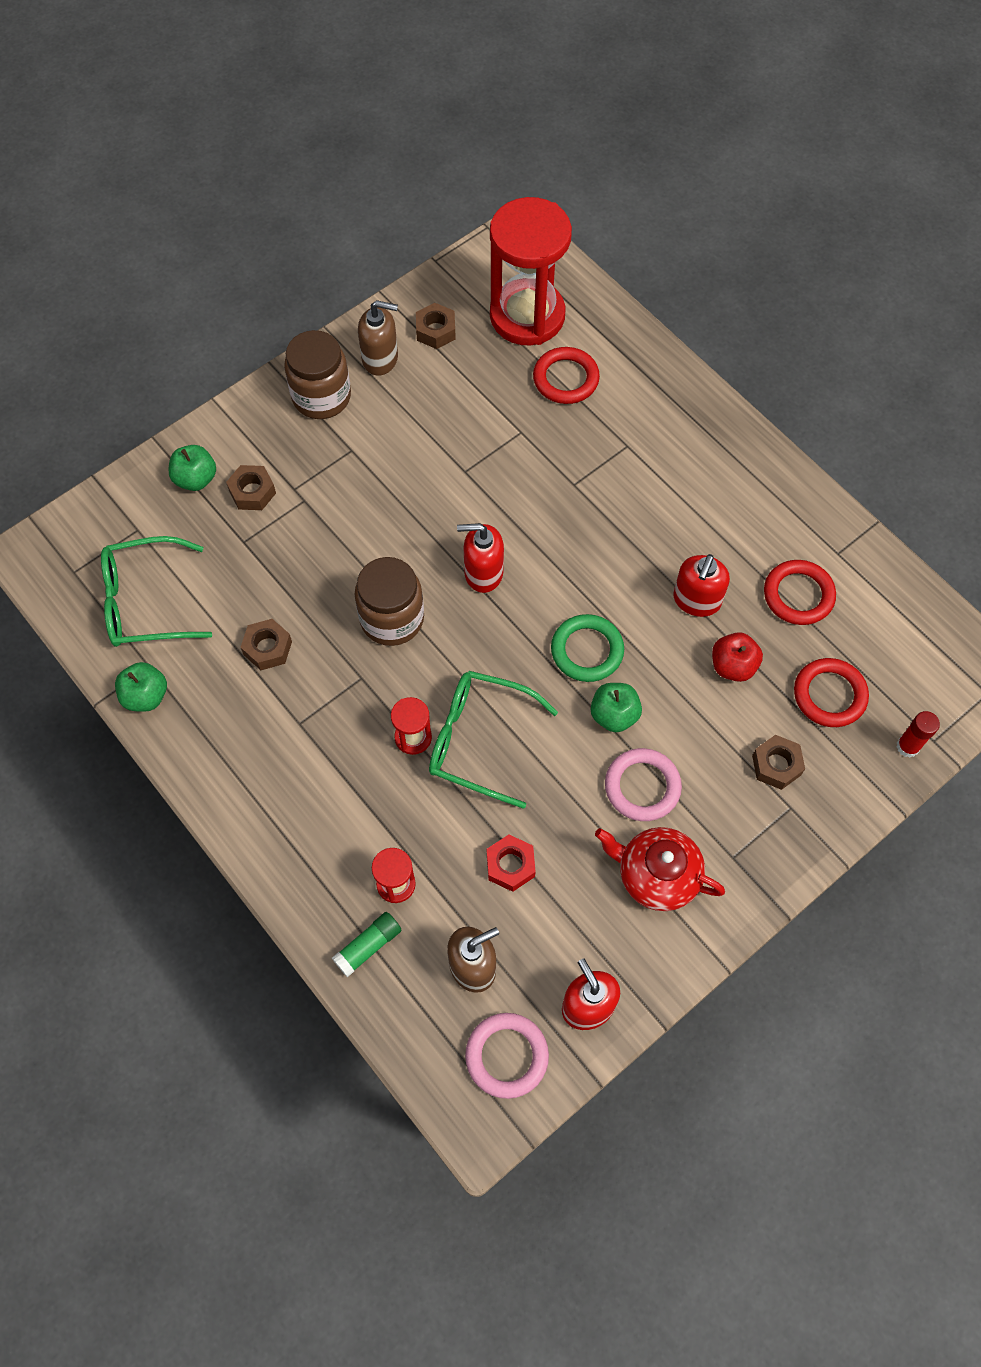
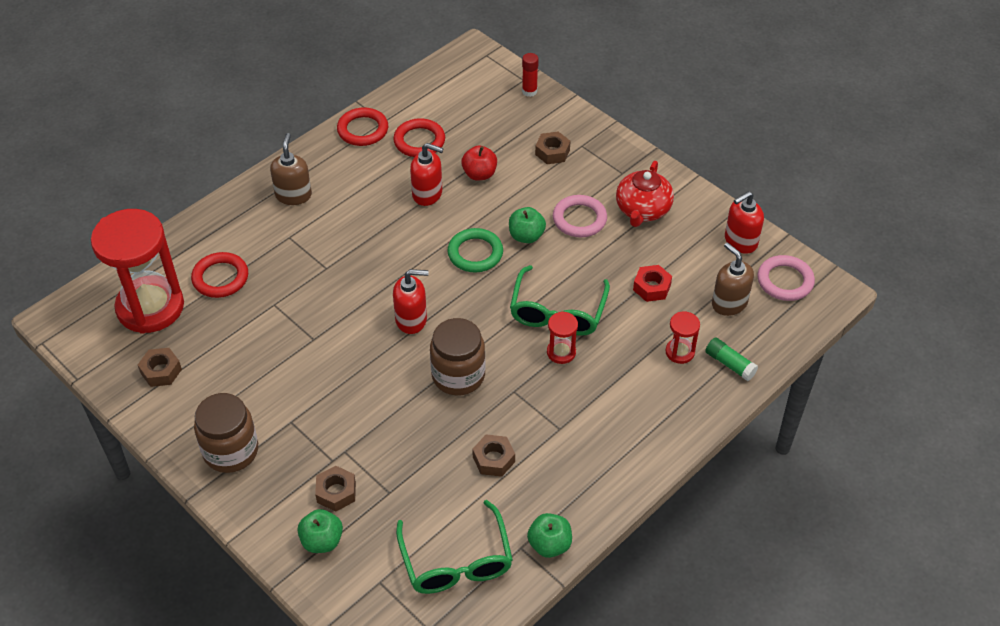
camera: 95 degrees left, 15 degrees down
(380, 359) = (190, 410): brown soap dispenser -> brown soap dispenser (293, 195)
(483, 573) = (411, 320): red soap dispenser -> red soap dispenser turned 90 degrees counterclockwise
(829, 695) = (496, 126): red ring -> red ring (363, 130)

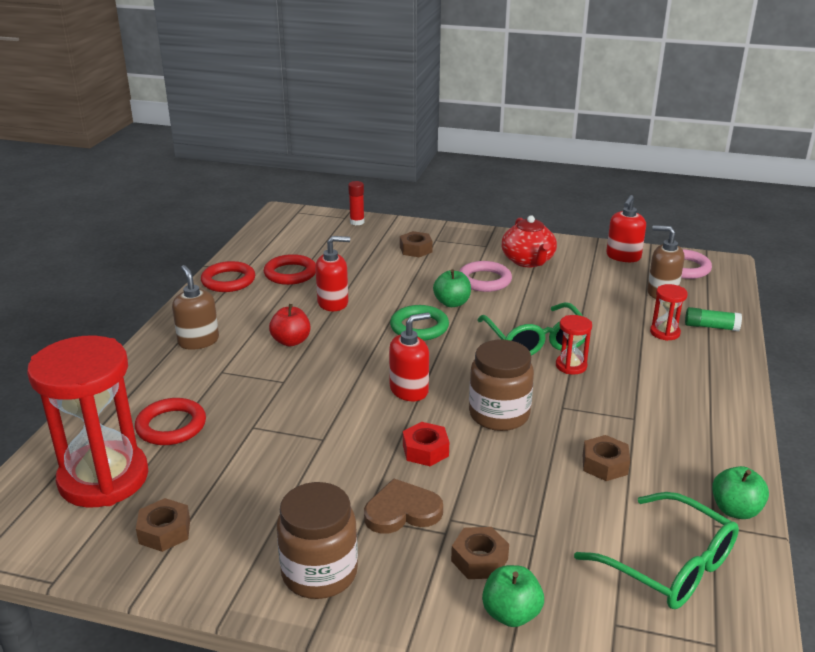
camera: 30 degrees left, 20 degrees down
(318, 429) = (402, 511): none -> brown heart
(479, 174) = (367, 278): red apple -> red apple (291, 341)
(651, 287) = (592, 302): red nut -> red nut (425, 450)

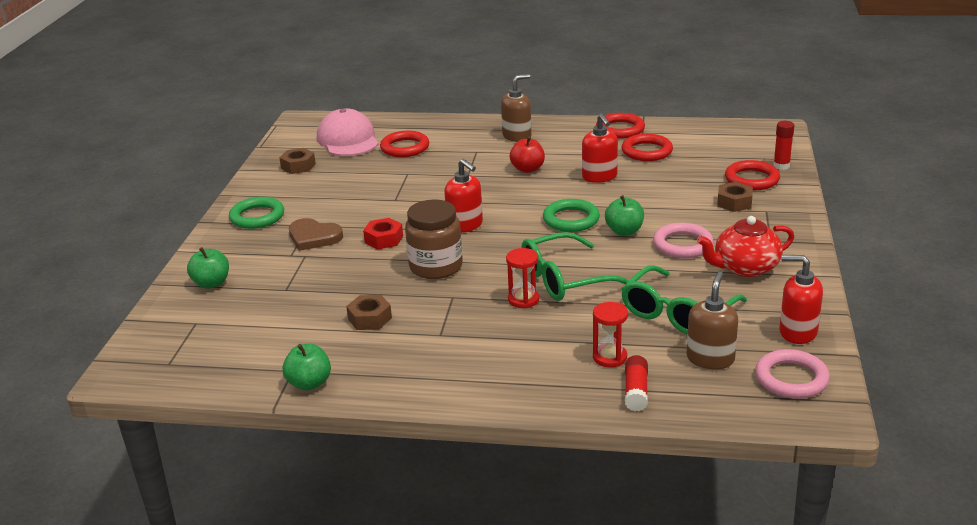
camera: 85 degrees right, 0 degrees up
(104, 478) = (348, 140): red hourglass -> pink cap
(319, 573) = (257, 217): brown jar -> green ring
(376, 237) = (752, 179): none -> red ring
(402, 511) = (314, 237): brown heart -> brown heart turned 135 degrees clockwise
(479, 560) = (262, 269): brown nut -> none
(669, 565) = (248, 347): green glasses -> green glasses (677, 313)
(711, 327) = (636, 391): green glue stick -> red glue stick

